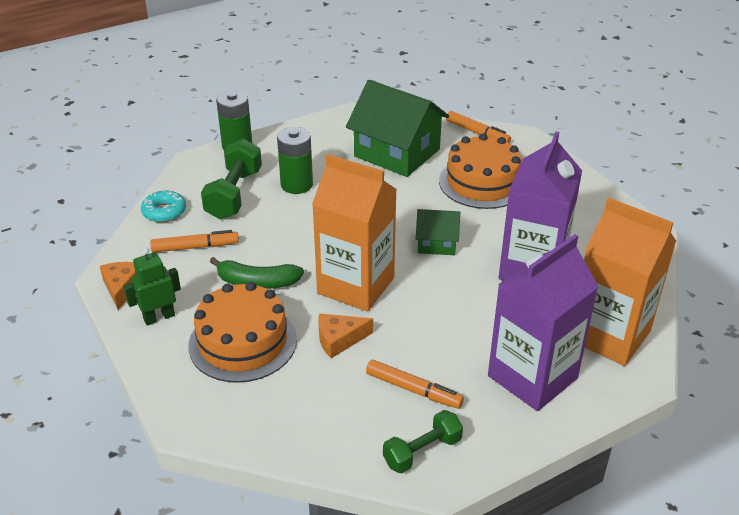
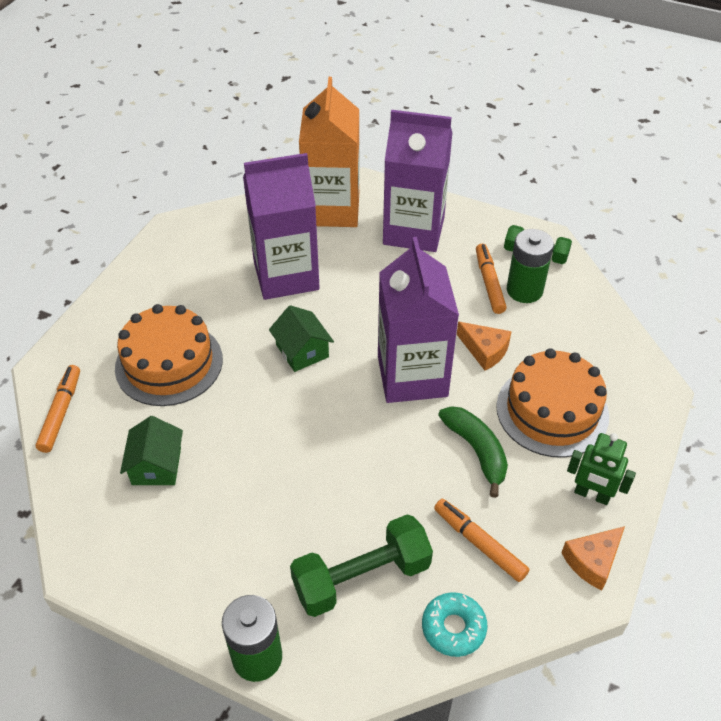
camera: 125 degrees left, 10 degrees up
(296, 185) = (294, 525): green battery -> green battery (524, 290)
(356, 285) = (412, 376): orange carton -> purple carton
(397, 153) = (156, 466): green house -> green house, size x0.51

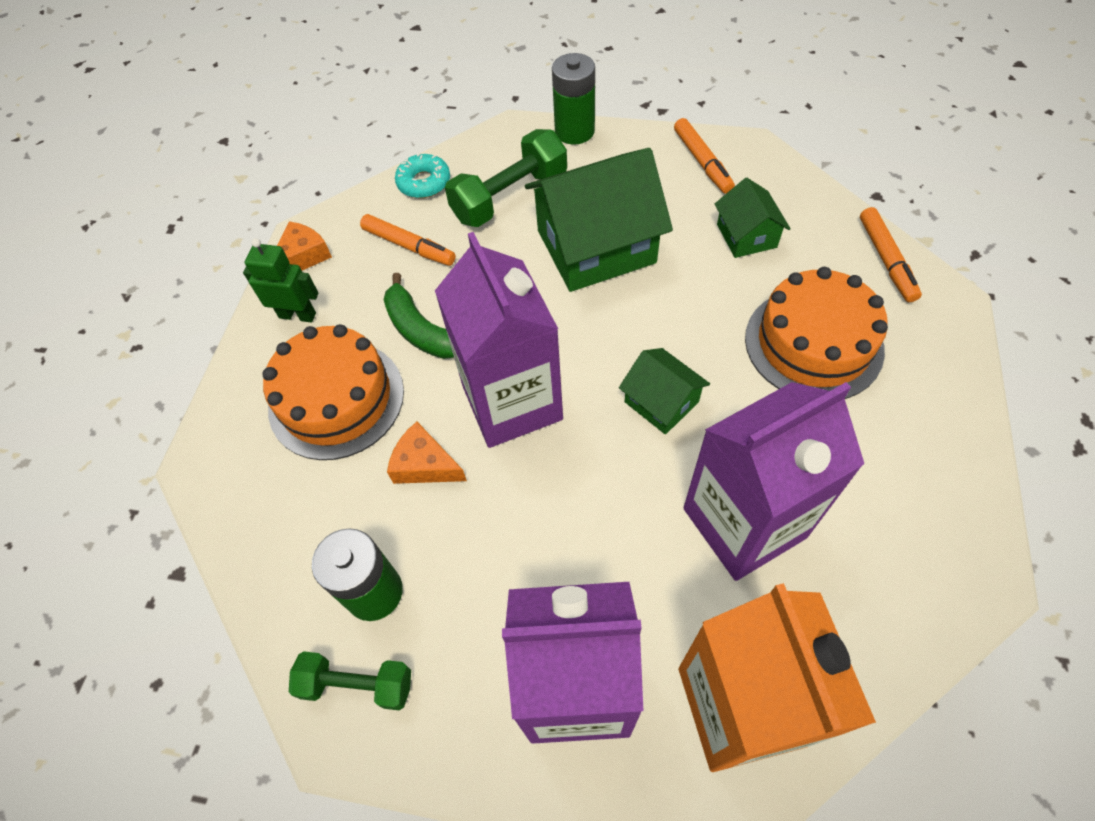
camera: 170 degrees right, 10 degrees up
(296, 492) = (596, 246): none -> green house
(489, 283) = (430, 593): orange marker -> orange marker (702, 162)

